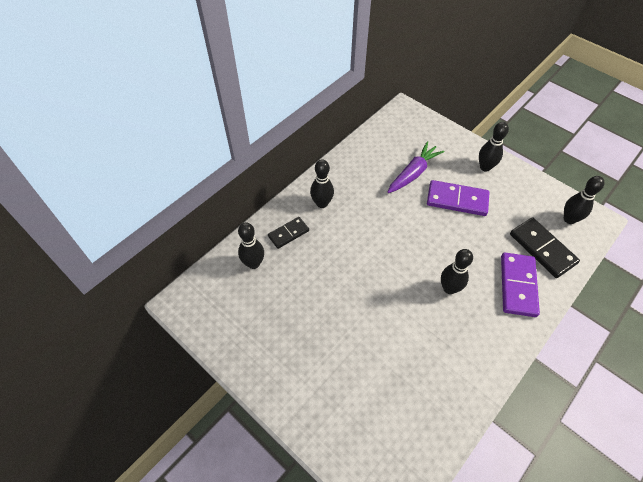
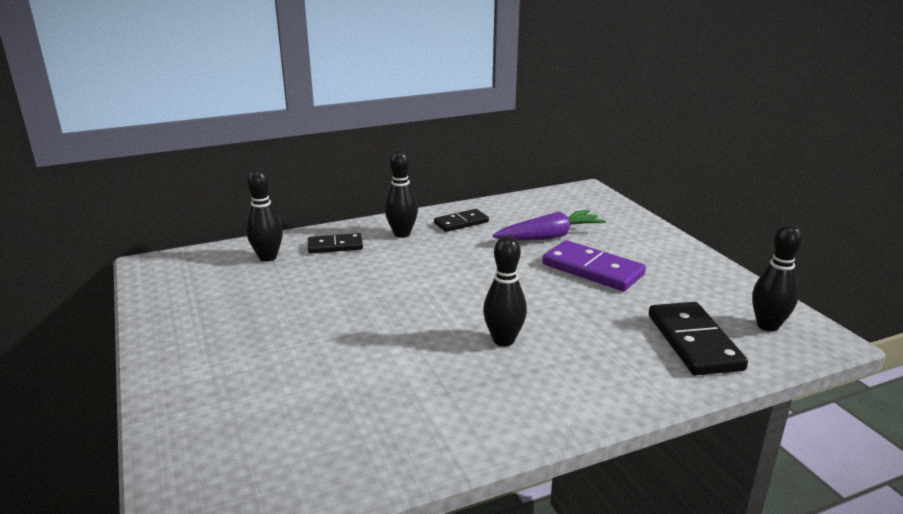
camera: 25 degrees right, 30 degrees down
(350, 176) = (461, 223): none -> black domino
(485, 167) = (662, 252): black bowling pin -> none
(518, 285) = (619, 366): purple domino -> none

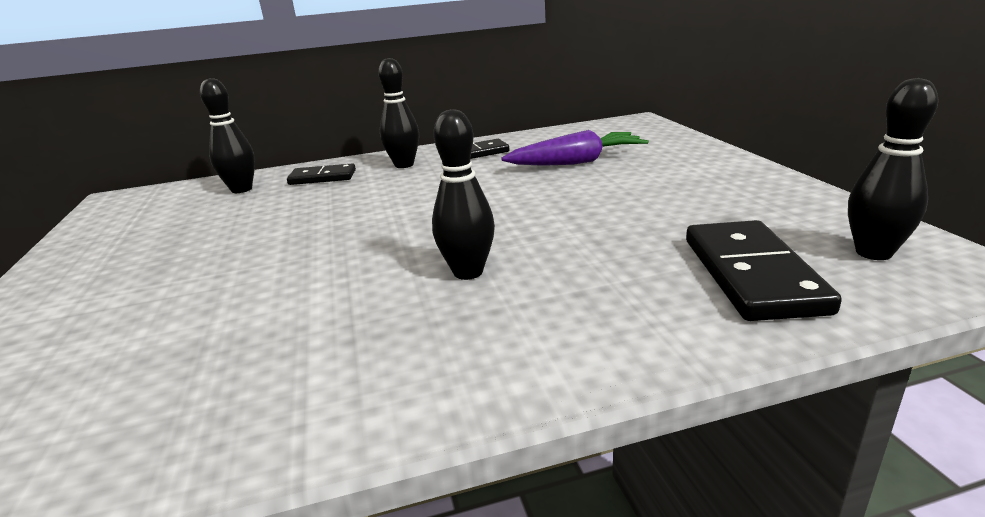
camera: 10 degrees right, 0 degrees up
(592, 269) = (621, 192): purple domino -> none

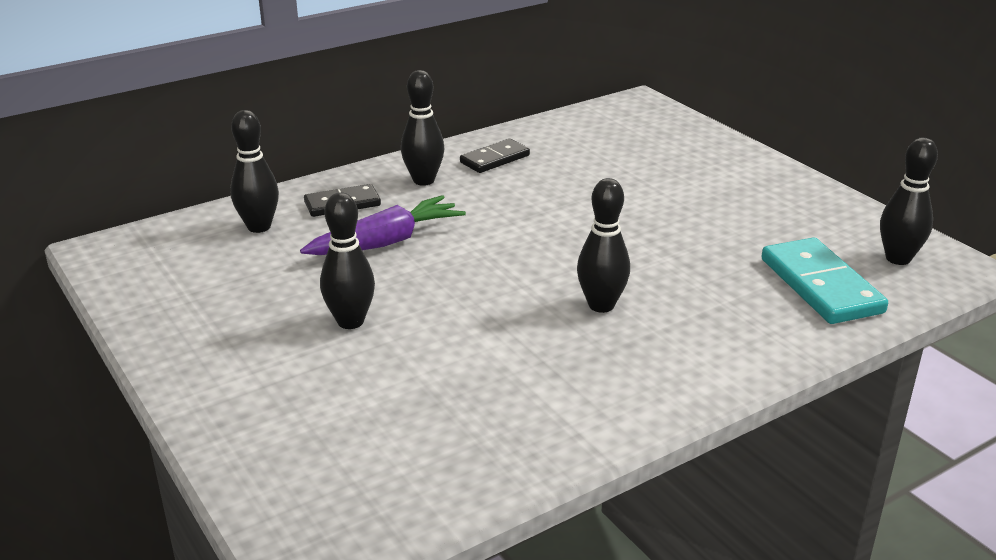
camera: 20 degrees left, 5 degrees up
(215, 265) = (350, 321): none -> black bowling pin
(576, 162) = (613, 169): purple carrot -> purple carrot (386, 242)
(751, 274) = (820, 286): black domino -> turquoise domino

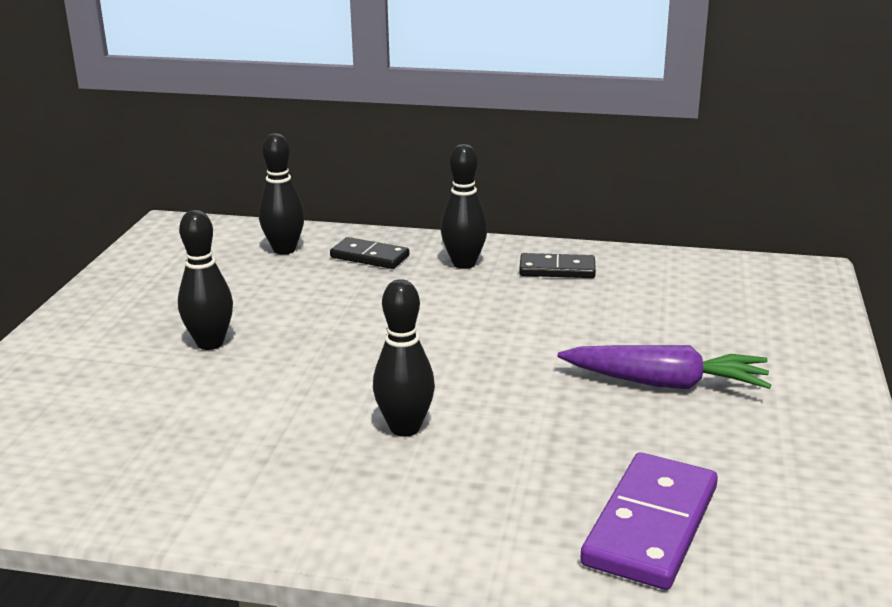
camera: 45 degrees right, 5 degrees down
(386, 242) = (344, 298): purple carrot -> purple carrot (665, 383)
(820, 286) = (650, 525): turquoise domino -> purple domino
(898, 258) = (804, 549): black bowling pin -> none

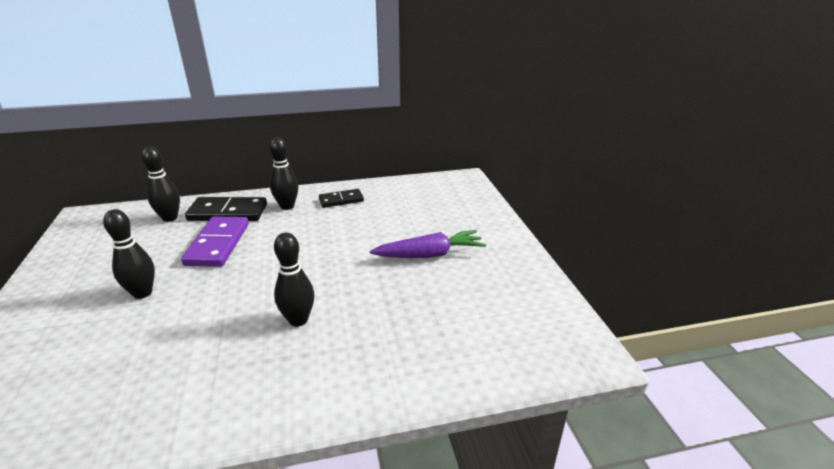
camera: 25 degrees left, 5 degrees up
(369, 257) = (228, 212): black domino -> black domino, size x1.62
(650, 525) = (465, 343): purple domino -> purple domino (218, 244)

